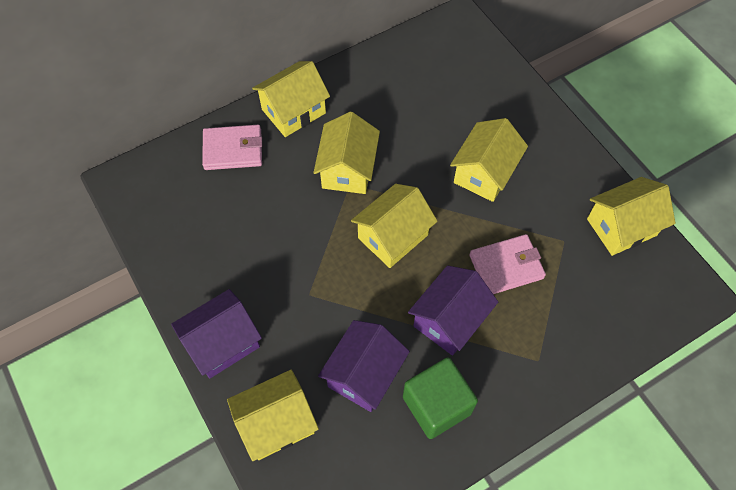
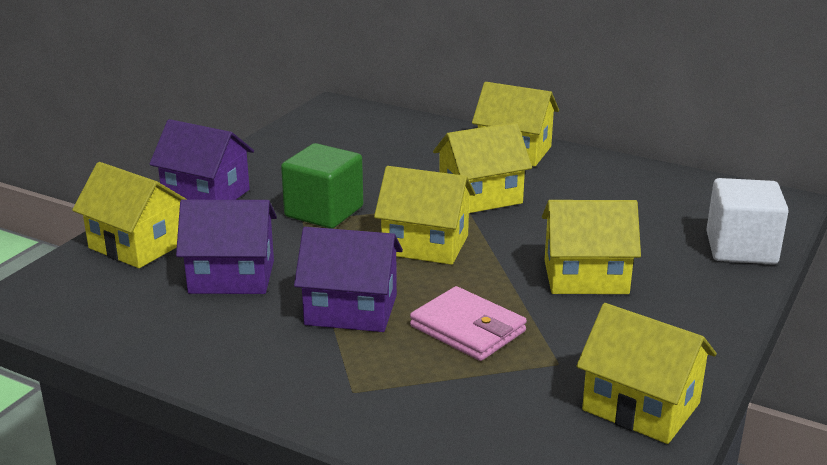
camera: 60 degrees right, 35 degrees down
(233, 150) = (429, 138): pink wallet -> none
(436, 405) = (228, 333): green cube -> green cube (324, 212)
(499, 78) = (741, 248): none -> white cube

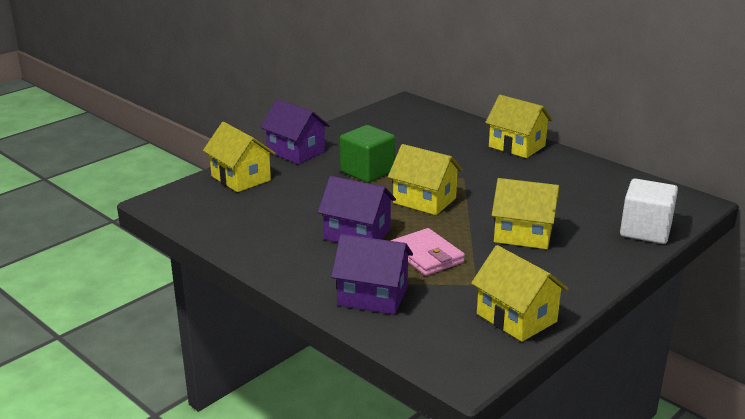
camera: 15 degrees right, 0 degrees up
(232, 277) = (291, 204): purple house -> purple house (372, 296)
(480, 197) = (477, 174): yellow house -> none

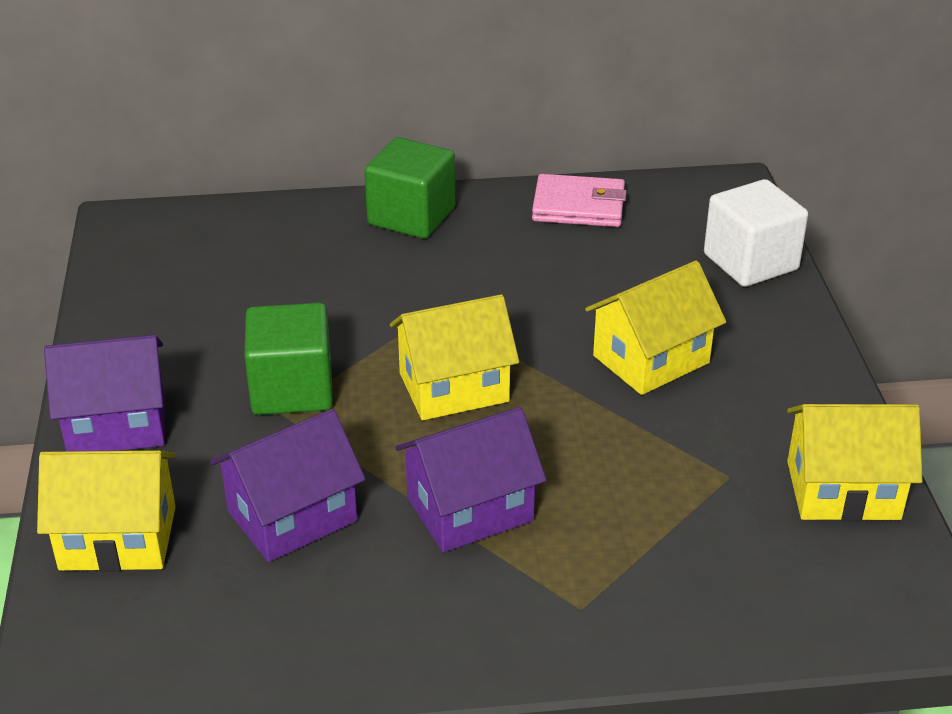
camera: 50 degrees left, 10 degrees up
(372, 296) = (659, 593): purple house -> purple house (292, 516)
(427, 256) = (608, 476): pink wallet -> pink wallet (578, 206)
(517, 146) = (411, 216): yellow house -> green cube

